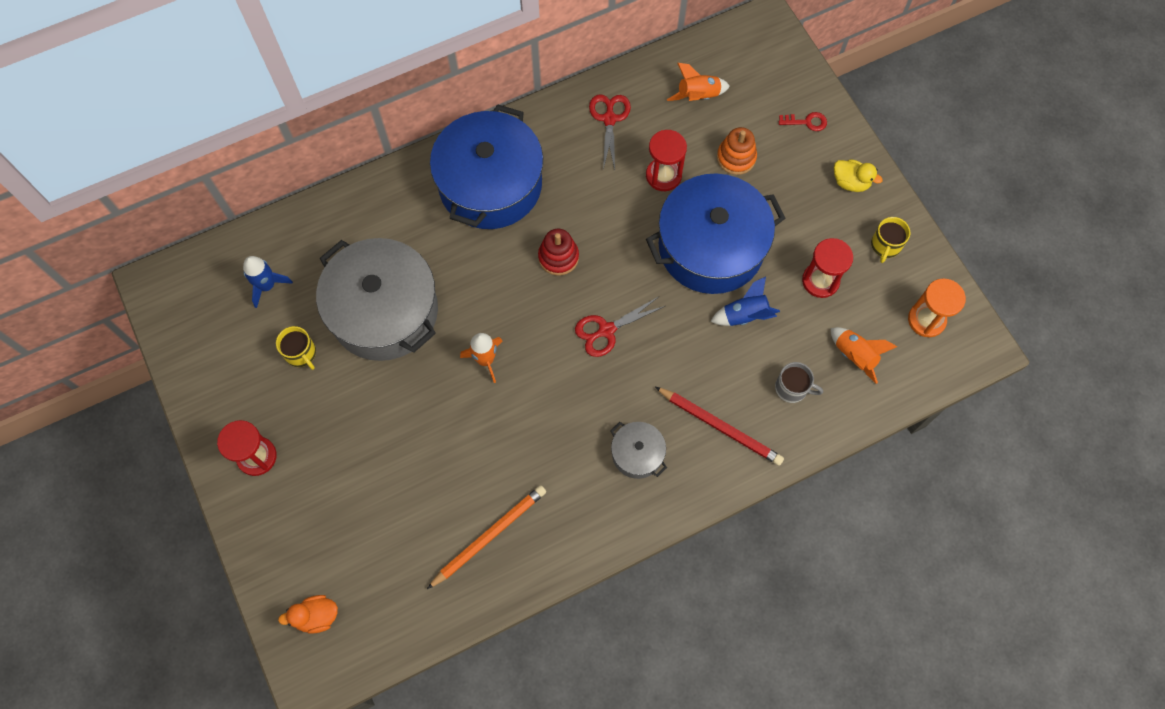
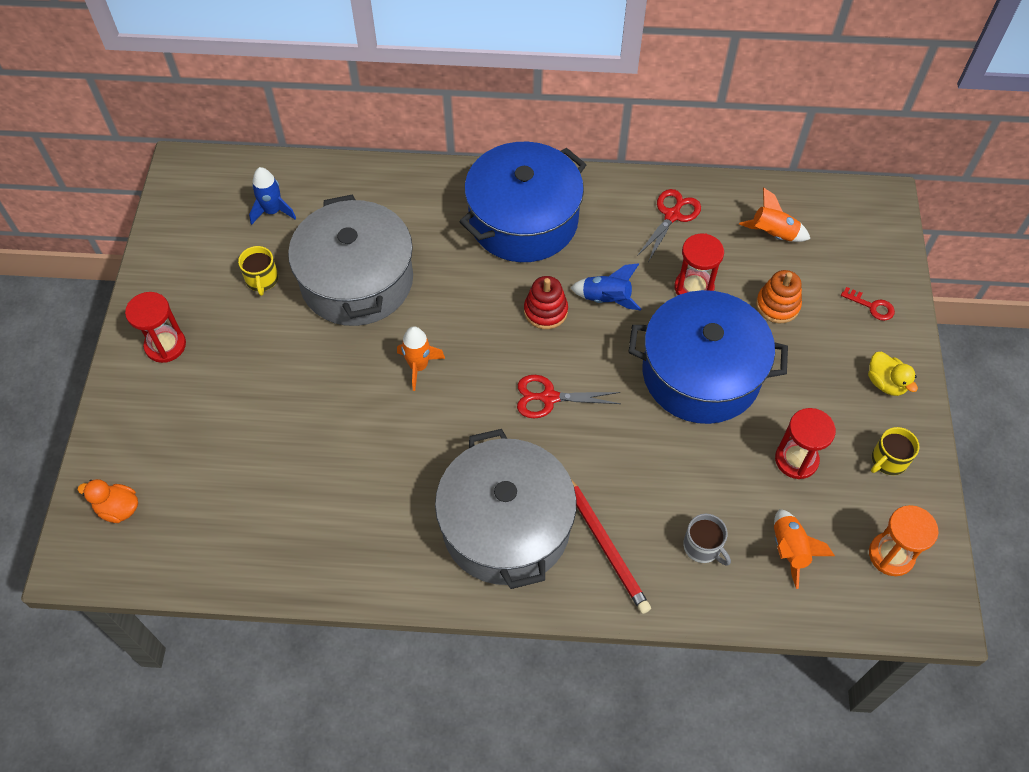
camera: 30 degrees right, 10 degrees down
(489, 536) = (316, 523): orange pencil -> none
(637, 454) = (505, 525): grey pot -> grey pot, size x2.21
(745, 315) = (696, 453): blue rocket -> blue rocket (606, 299)

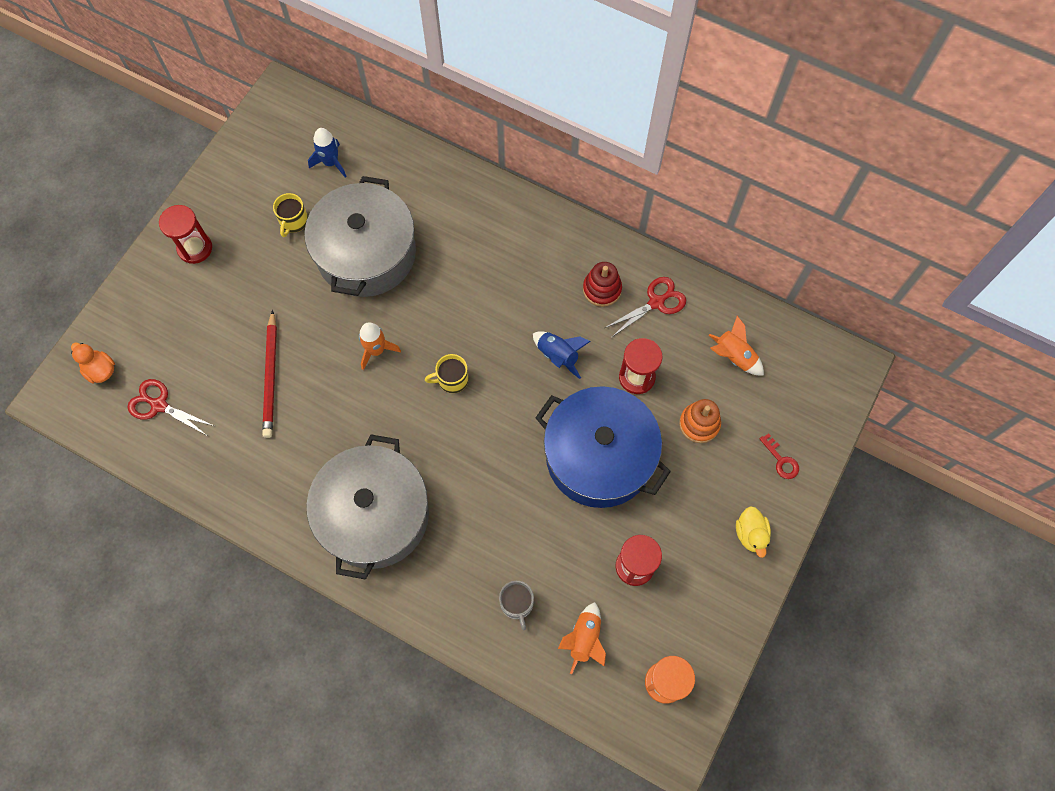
camera: 25 degrees right, 10 degrees up
(523, 220) = (528, 254): blue pot -> none
(545, 311) = (502, 345): red stacking toy -> red stacking toy (602, 289)
(549, 397) = (464, 423): red scissors -> red scissors (159, 405)
(605, 544) = (442, 565): red pencil -> red pencil (271, 376)
(888, 460) = (711, 602): yellow mug -> yellow mug (452, 379)

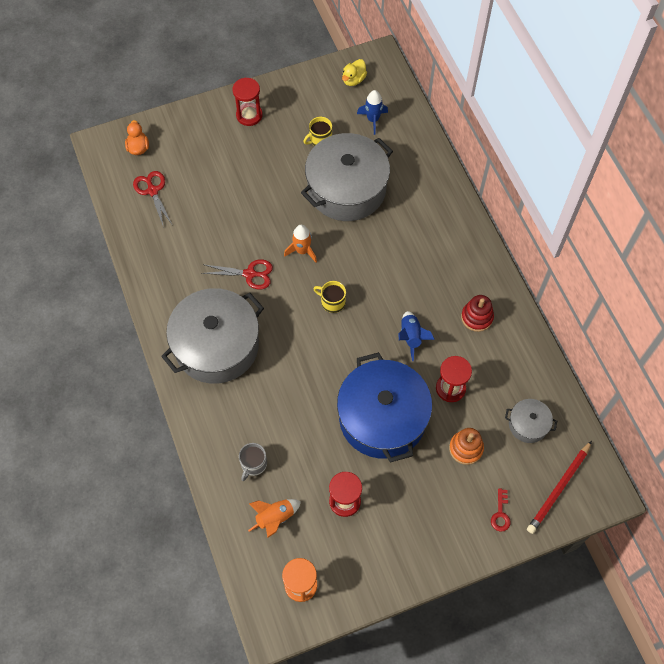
camera: 40 degrees right, 5 degrees down
(271, 376) = (228, 221): red pencil -> red pencil (559, 488)
(656, 302) = (506, 352): red scissors -> red scissors (249, 274)
(734, 356) = (528, 424): orange rocket -> grey pot
(750, 534) = (437, 543): yellow duck -> yellow duck (353, 80)

